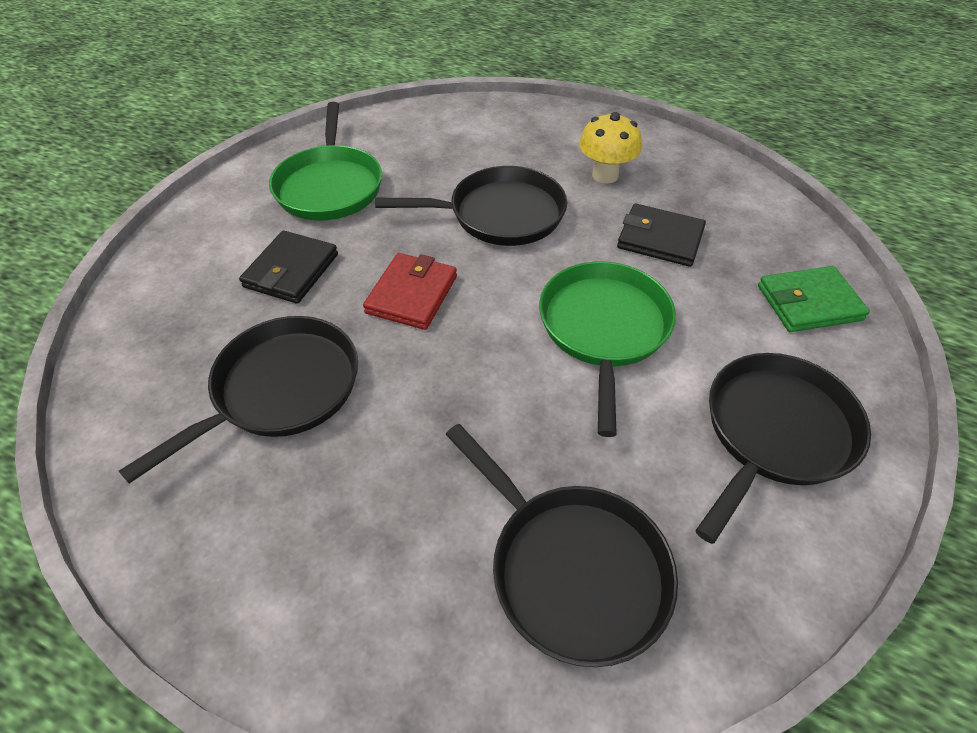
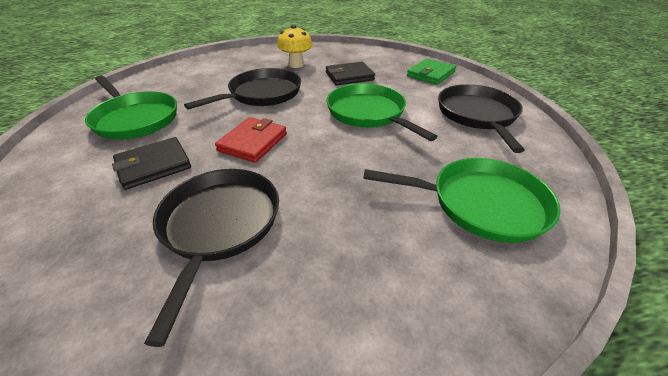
camera: 40 degrees left, 10 degrees down
(291, 271) = (154, 166): black wallet -> black wallet turned 75 degrees clockwise
(412, 294) = (253, 142): red wallet -> red wallet turned 45 degrees clockwise
(572, 569) = (481, 204): black pan -> green pan

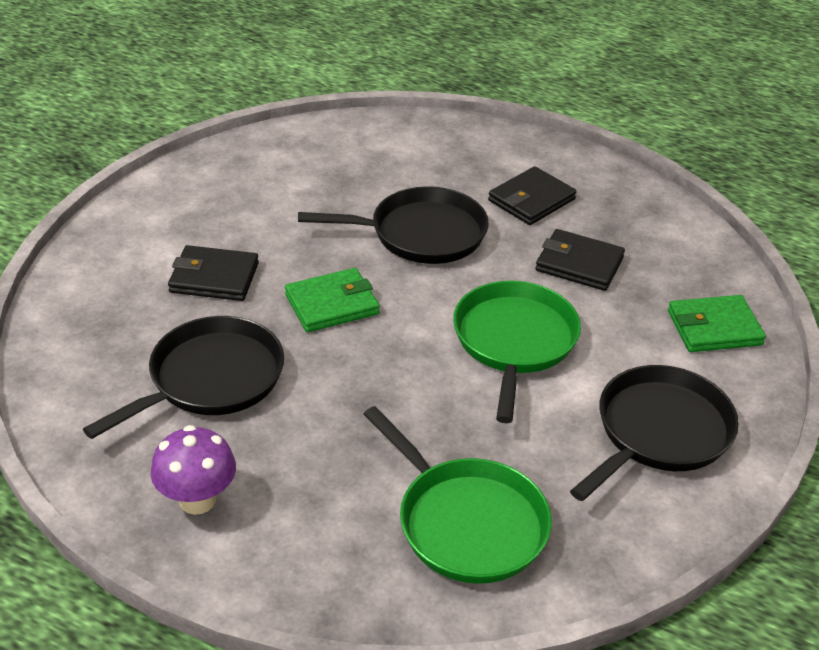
camera: 40 degrees right, 0 degrees up
(135, 119) = (248, 199): green pan -> none
(253, 142) = (332, 304): red wallet -> green wallet
(296, 65) = (531, 200): yellow mushroom -> black wallet
(312, 322) = (197, 500): none -> purple mushroom

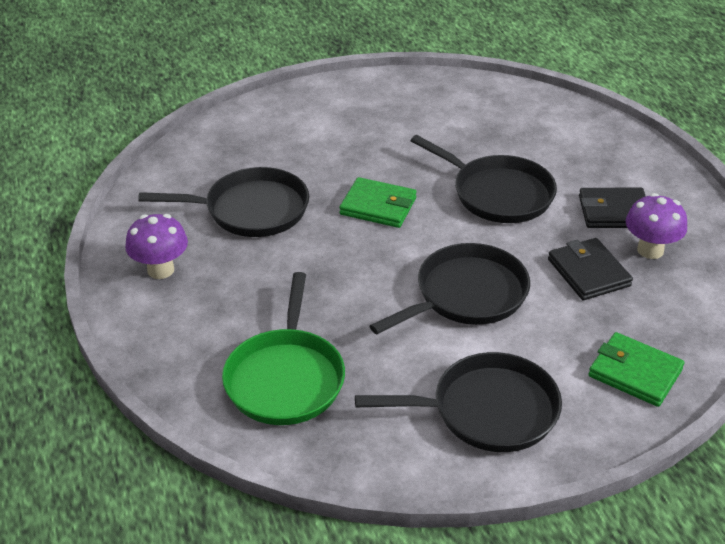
camera: 45 degrees right, 0 degrees up
(214, 278) = (328, 153): black wallet -> none
(514, 341) = (466, 295): green pan -> black pan
(598, 218) = (650, 250): none -> purple mushroom

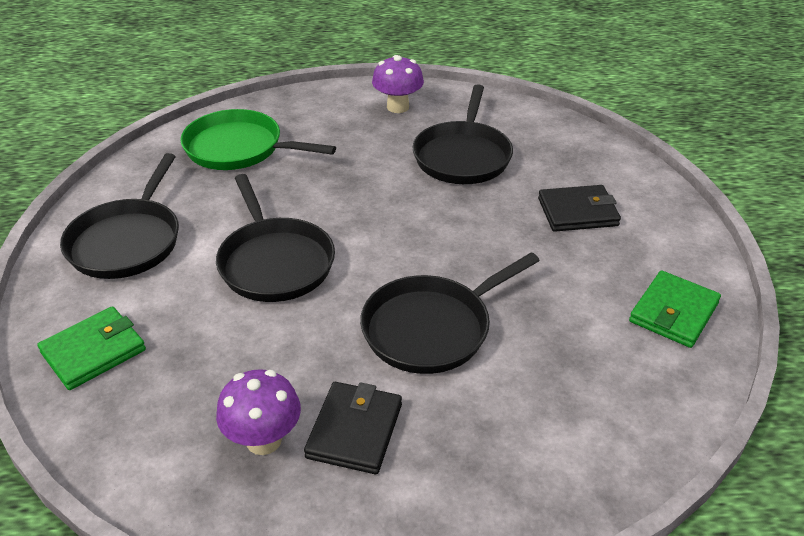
camera: 105 degrees right, 0 degrees up
(378, 206) = (441, 232): green wallet -> green wallet (674, 312)
(588, 272) = (256, 365): black wallet -> black wallet (577, 212)

